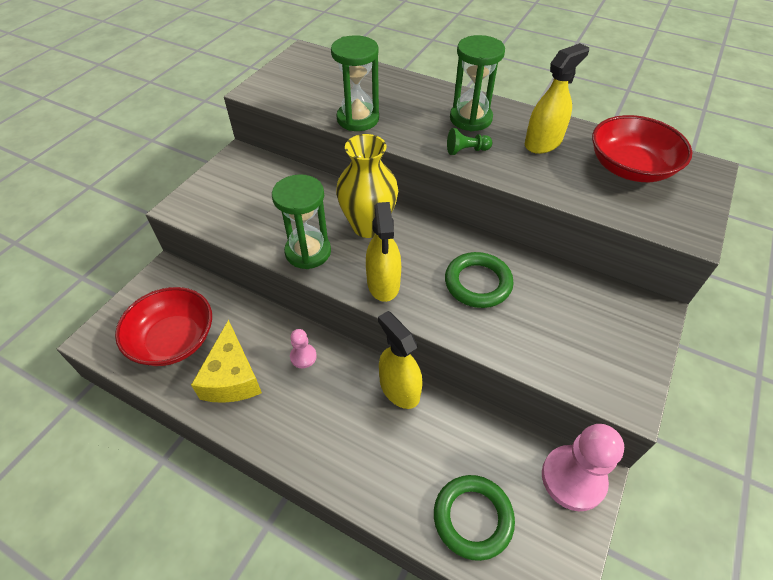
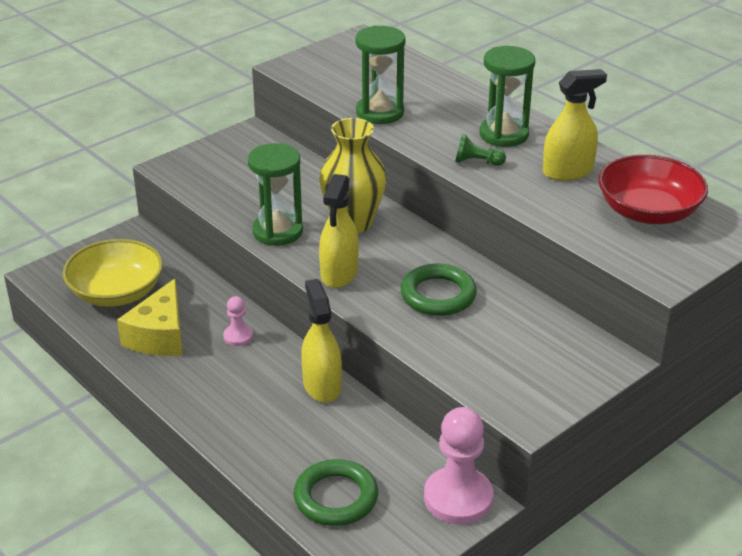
camera: 20 degrees right, 15 degrees down
(173, 339) = (116, 292): red bowl -> yellow bowl

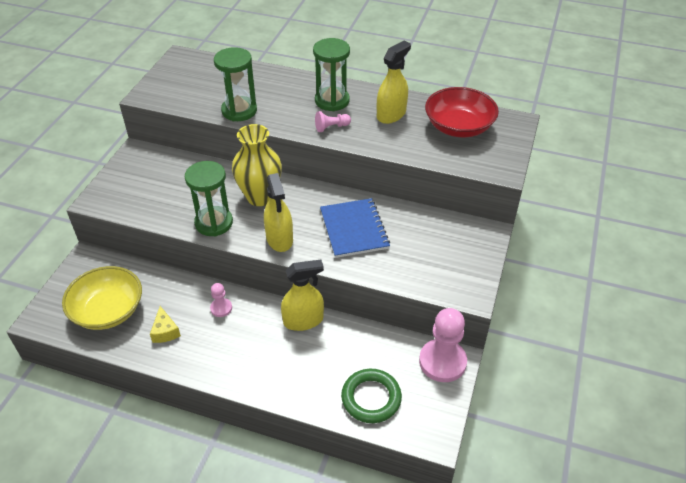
camera: 30 degrees left, 10 degrees up
(159, 336) = (165, 331): yellow cheese -> yellow cheese, size x0.56
(322, 385) = (303, 320): yellow spray bottle -> yellow spray bottle turned 120 degrees clockwise
(438, 295) = (354, 229): green ring -> blue notebook
(477, 162) = (331, 127): green pawn -> pink pawn

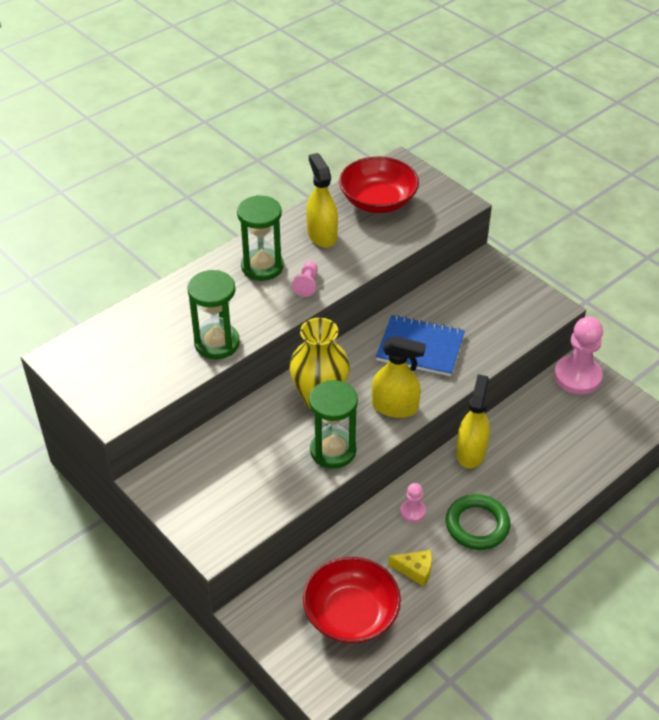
camera: 60 degrees left, 0 degrees up
(108, 310) = (351, 614): yellow bowl -> red bowl
(371, 398) = (590, 441): green ring -> green ring (477, 525)

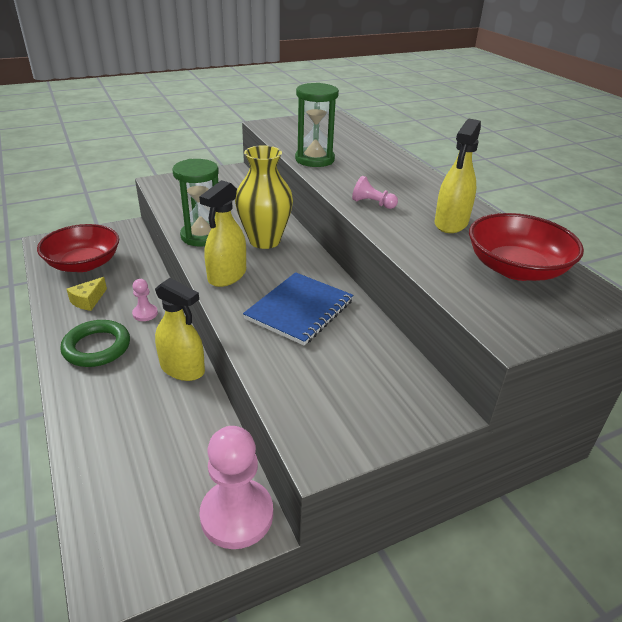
camera: 105 degrees right, 10 degrees down
(262, 266) = (407, 188): green hourglass -> none
(322, 235) = (451, 223): yellow spray bottle -> yellow spray bottle turned 120 degrees clockwise

